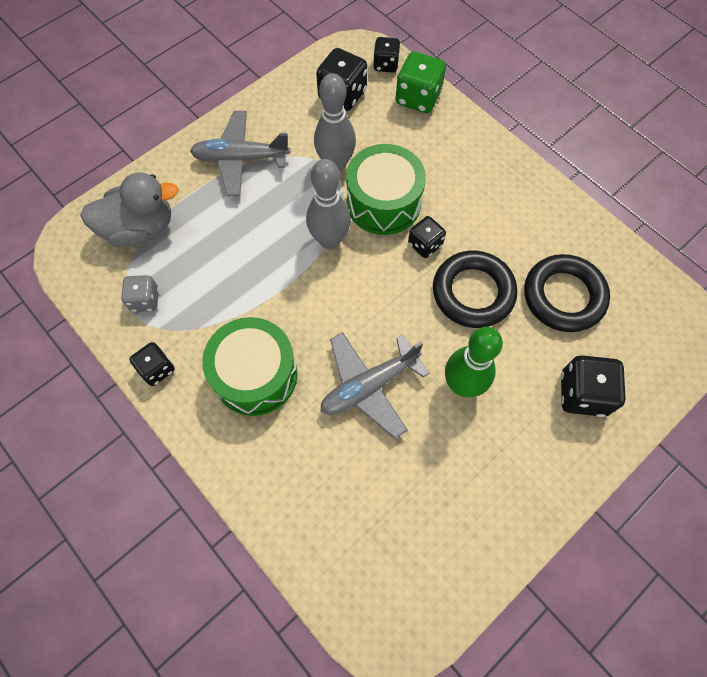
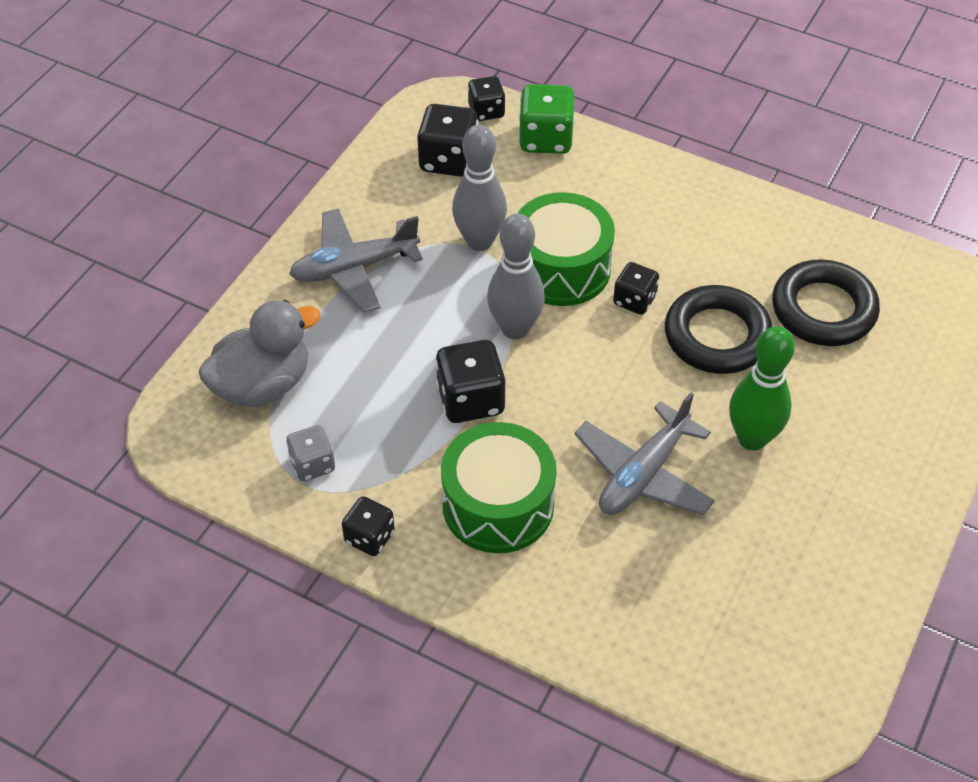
camera: 20 degrees left, 15 degrees down
(582, 393) = (892, 405): black dice -> black dice (471, 400)

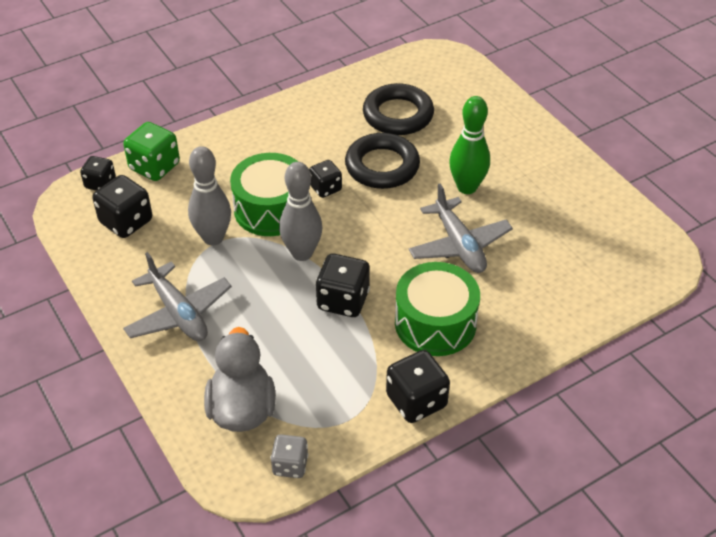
camera: 60 degrees left, 5 degrees down
(312, 464) = (334, 408): grey dice -> grey dice (290, 465)
(354, 268) = (178, 313): grey plane -> grey plane turned 45 degrees counterclockwise
(369, 537) = (416, 401): black dice -> black dice, size x1.58

